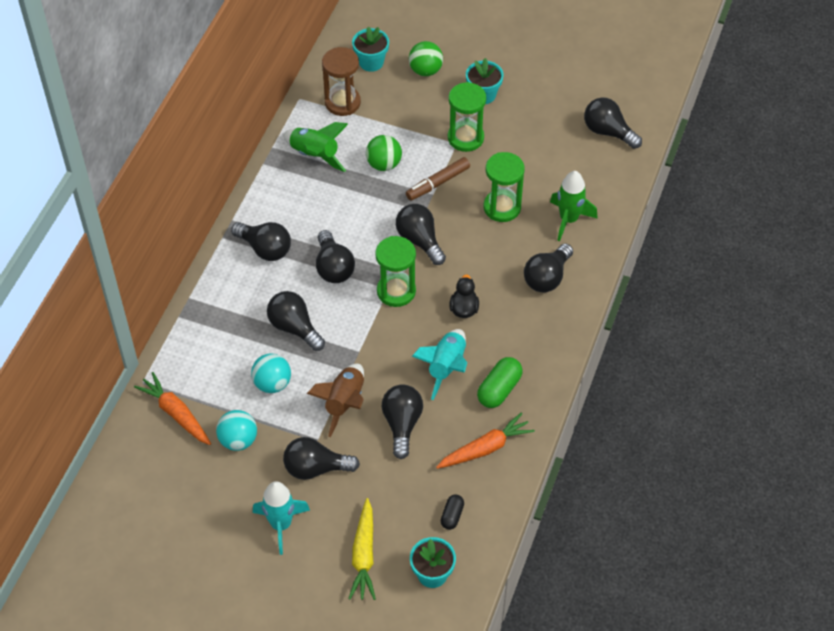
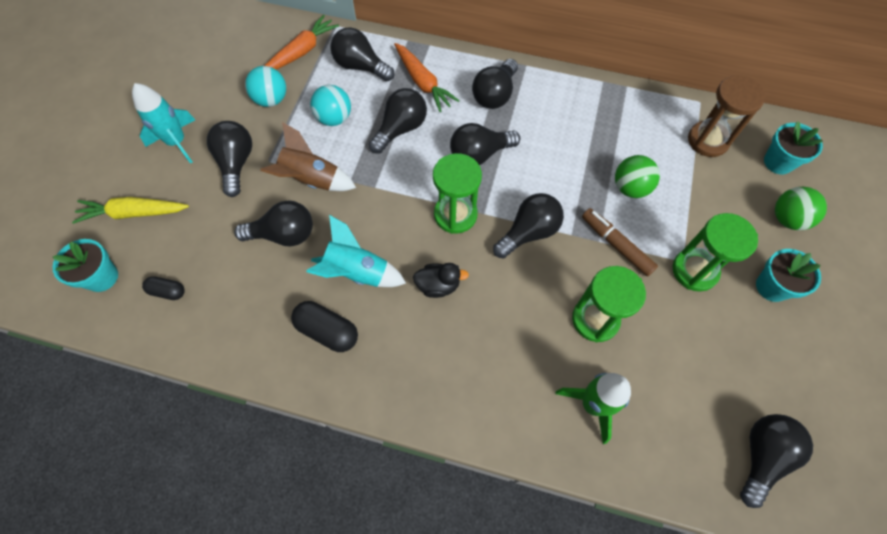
camera: 85 degrees right, 10 degrees up
(314, 155) = (626, 123): green rocket -> none
(485, 448) = (249, 320): orange carrot -> orange carrot (423, 82)
(499, 389) = (327, 331): green capsule -> black capsule
(547, 277) = (495, 380): black light bulb -> black light bulb (360, 66)

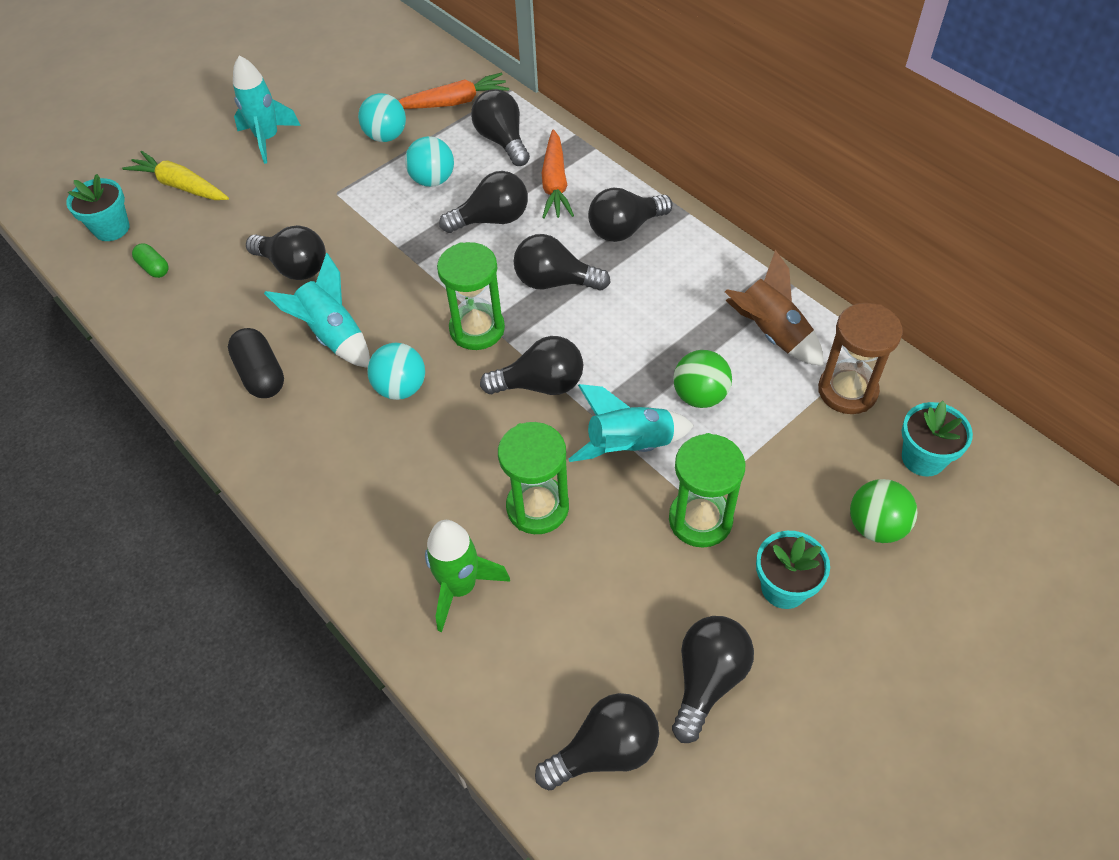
camera: 35 degrees right, 10 degrees down
(168, 291) = (154, 267): black capsule -> green capsule
(236, 163) = (305, 182): black light bulb -> black light bulb (707, 679)
(311, 180) = (361, 229): brown rocket -> brown rocket (771, 333)
(438, 285) = (401, 388): black duck -> turquoise ball
(616, 245) = (629, 446): brown marker -> turquoise rocket

